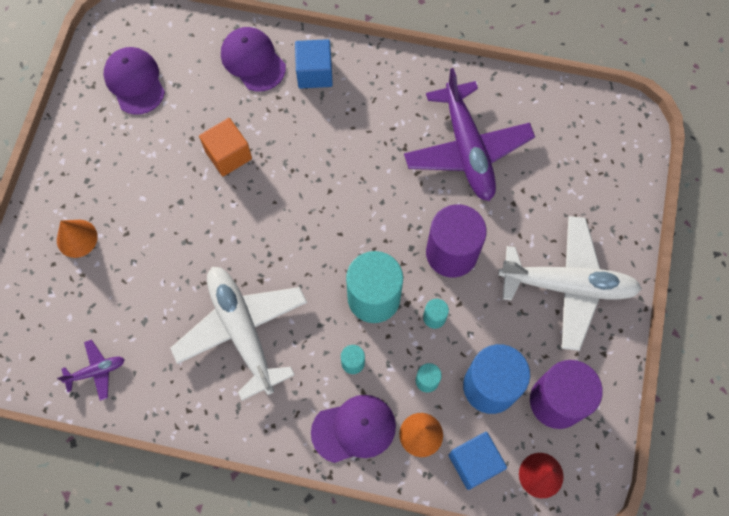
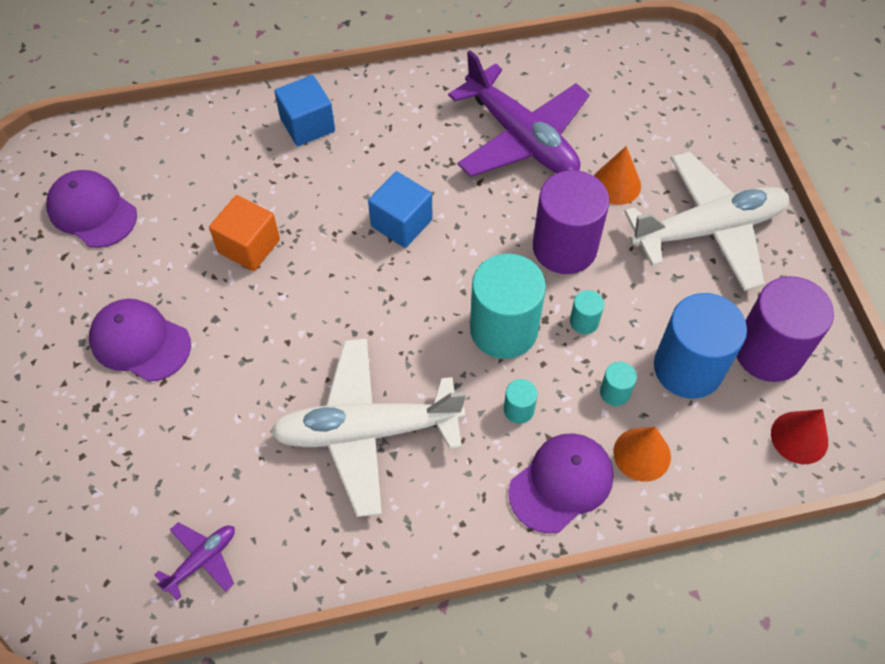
camera: 25 degrees left, 10 degrees down
(77, 238) = (100, 413): orange cone -> orange cone (616, 184)
(242, 330) = (366, 431): white plane -> white plane turned 45 degrees counterclockwise
(253, 60) = (228, 138): purple cap -> purple cap (140, 342)
(474, 463) = (719, 458): blue cube -> blue cube (401, 223)

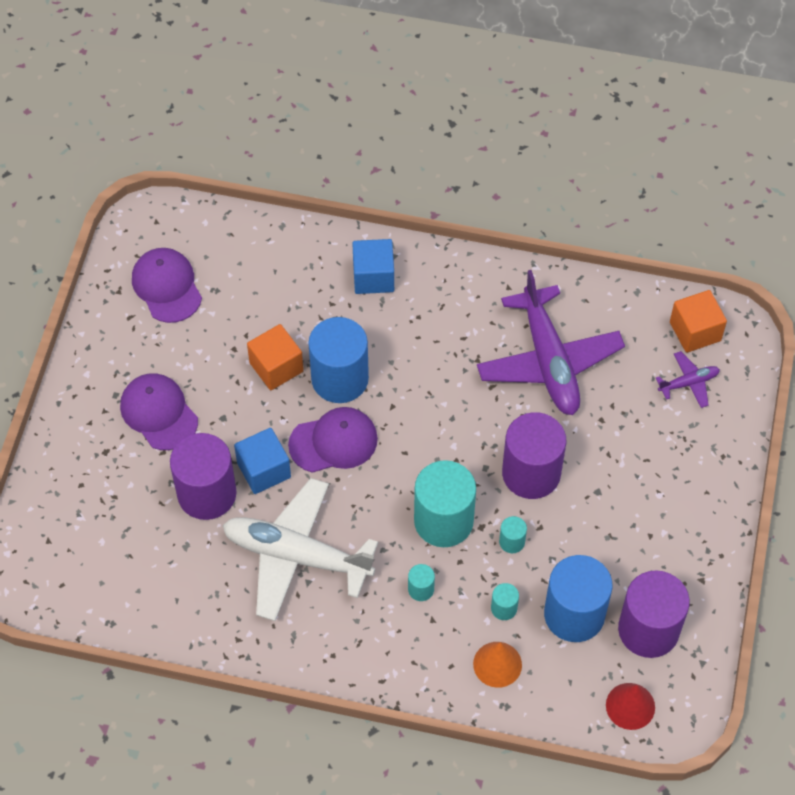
camera: 25 degrees right, 0 degrees up
(202, 560) = (134, 598): purple plane -> purple plane (688, 383)
(234, 406) = (207, 493): none -> purple cylinder
(322, 232) = (340, 379): none -> blue cylinder
(401, 223) = (408, 397): blue cube -> blue cube (264, 470)
(561, 483) = (423, 658): purple cap -> purple cap (333, 442)
(616, 184) = (607, 436): orange cone -> none
(640, 63) = (695, 331): none -> orange cube
(708, 229) = (662, 508): white plane -> none

